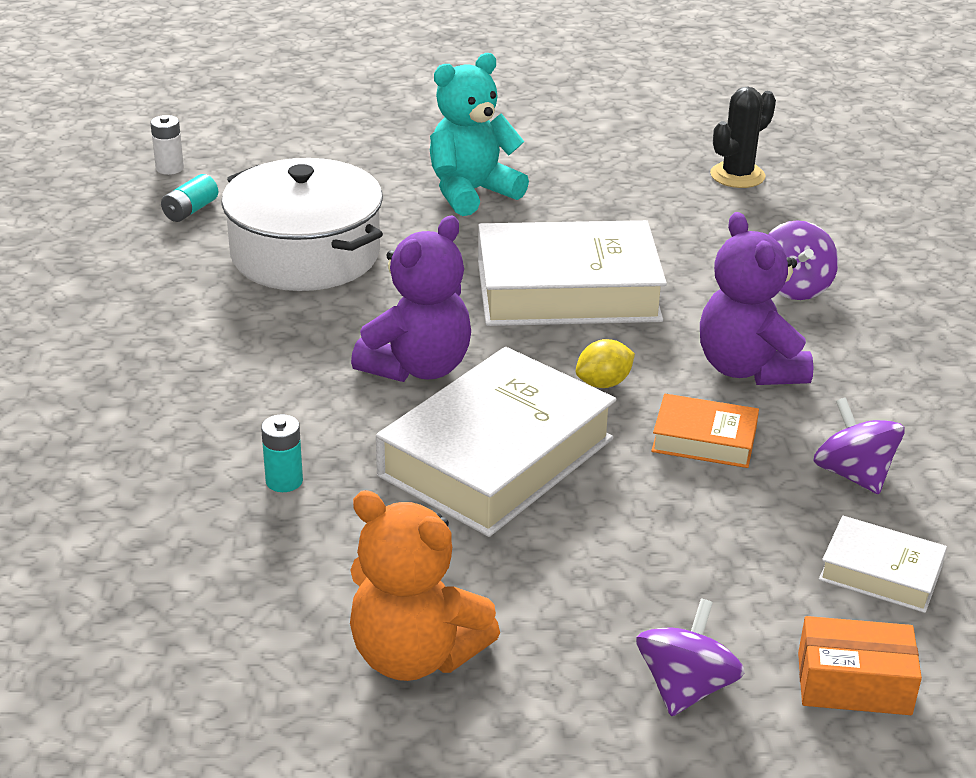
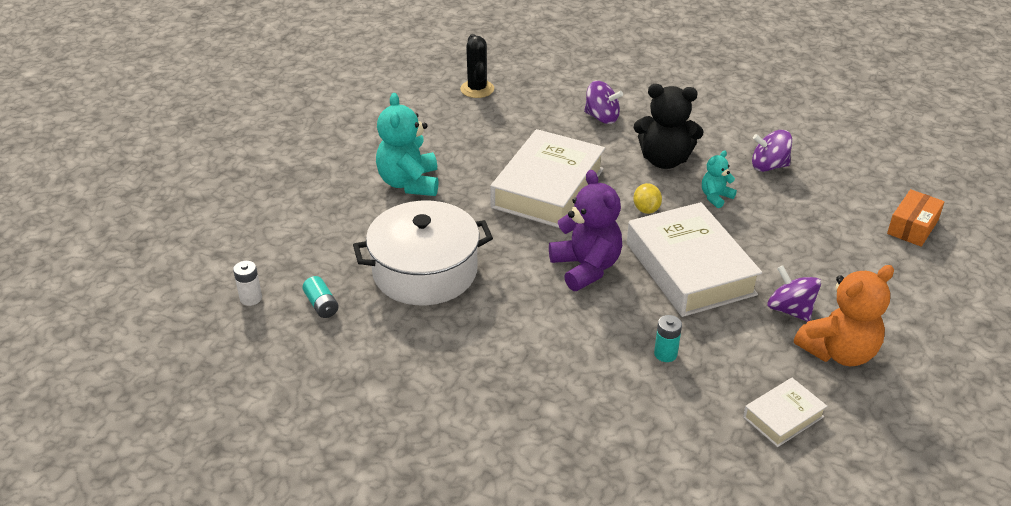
camera: 60 degrees left, 5 degrees up
(685, 687) = (896, 275): purple spinning top -> purple spinning top (790, 310)
(704, 439) = (715, 197): orange book -> turquoise teddy bear
(748, 369) = (664, 160): purple teddy bear -> black teddy bear
(880, 573) = (843, 189): white book -> white book (783, 417)

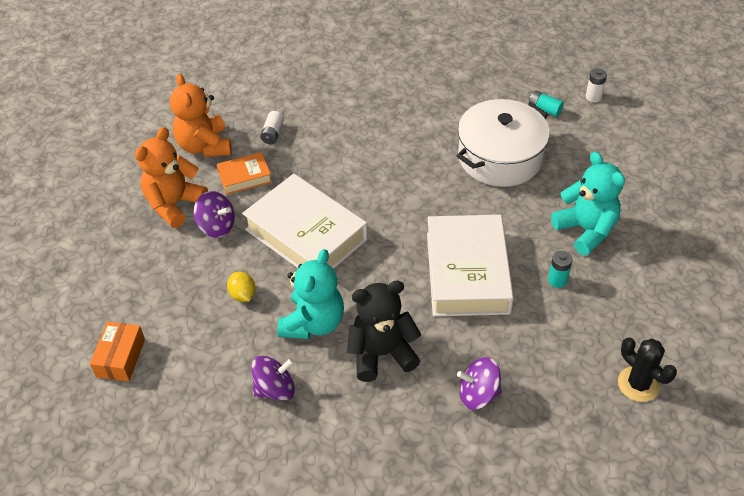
camera: 155 degrees right, 10 degrees up
(586, 267) = (386, 205): purple teddy bear -> none
(646, 209) = (369, 282): yellow lemon -> yellow lemon (243, 295)
(665, 354) = (295, 159): turquoise battery -> turquoise battery (557, 280)
(681, 400) = (273, 133): none -> white battery
(715, 197) = (313, 323): turquoise teddy bear -> turquoise teddy bear, size x1.93
(739, 355) = (244, 177): none -> orange book
(783, 417) = (204, 146): white book -> orange teddy bear

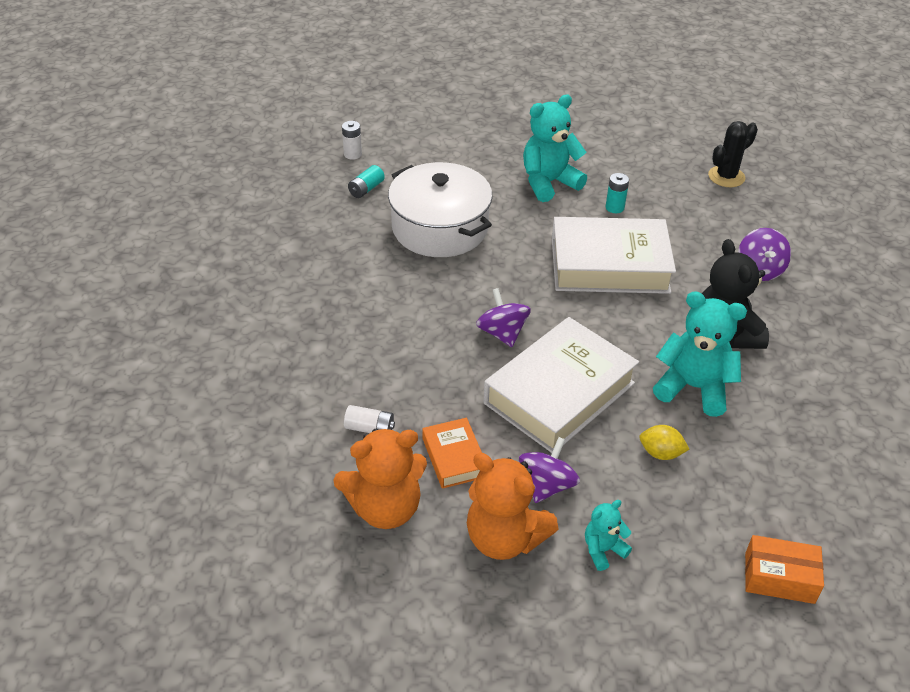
camera: 90 degrees left, 5 degrees down
(158, 256) = (603, 550): none -> turquoise teddy bear
(243, 295) = (660, 453): yellow lemon -> yellow lemon turned 45 degrees clockwise
(275, 389) = (789, 420): purple spinning top -> purple spinning top (502, 333)

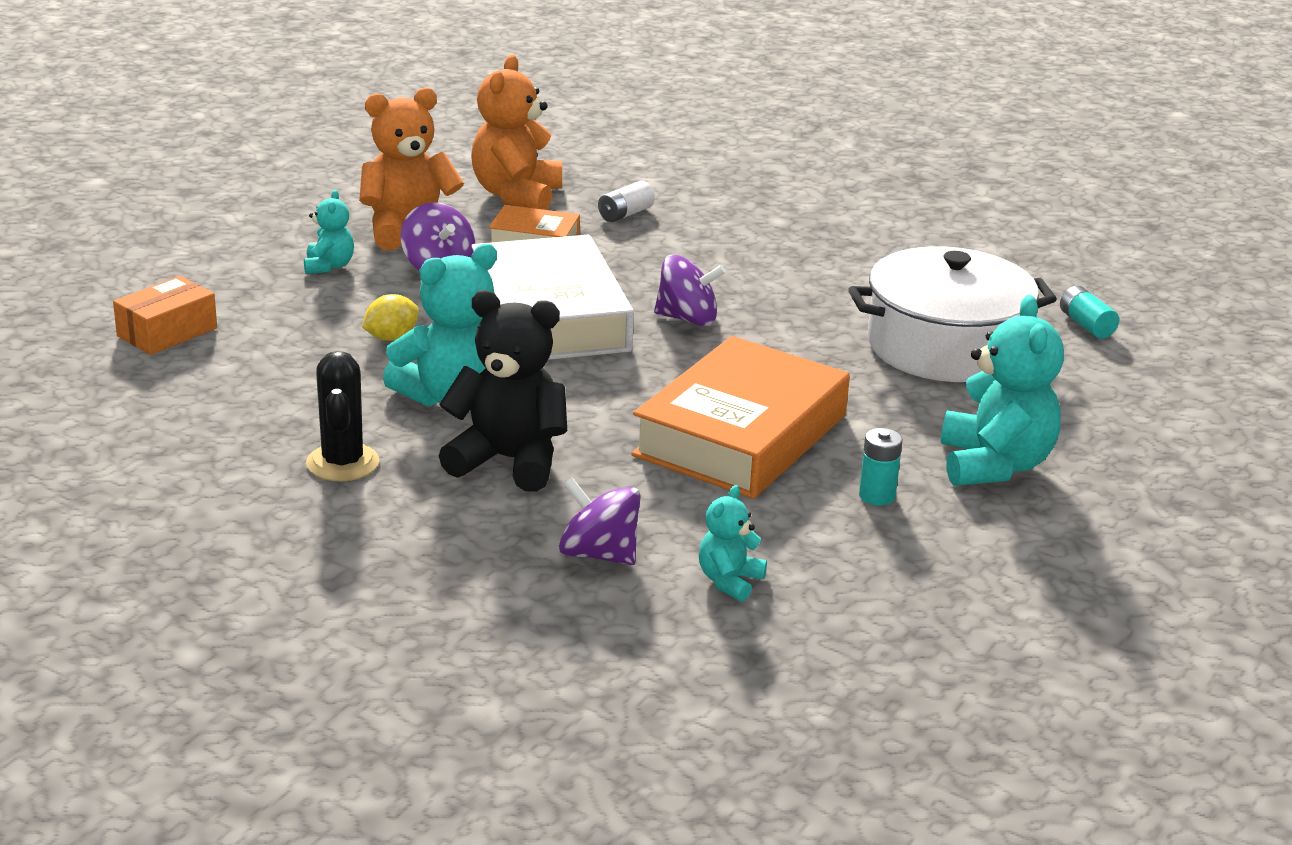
camera: 120 degrees right, 15 degrees down
(353, 154) = (1192, 340): white battery -> none
(609, 265) = (741, 435): white book -> orange book
(726, 177) = (873, 650): black cactus -> black cactus (342, 463)
(730, 226) = (729, 581): none -> turquoise teddy bear

